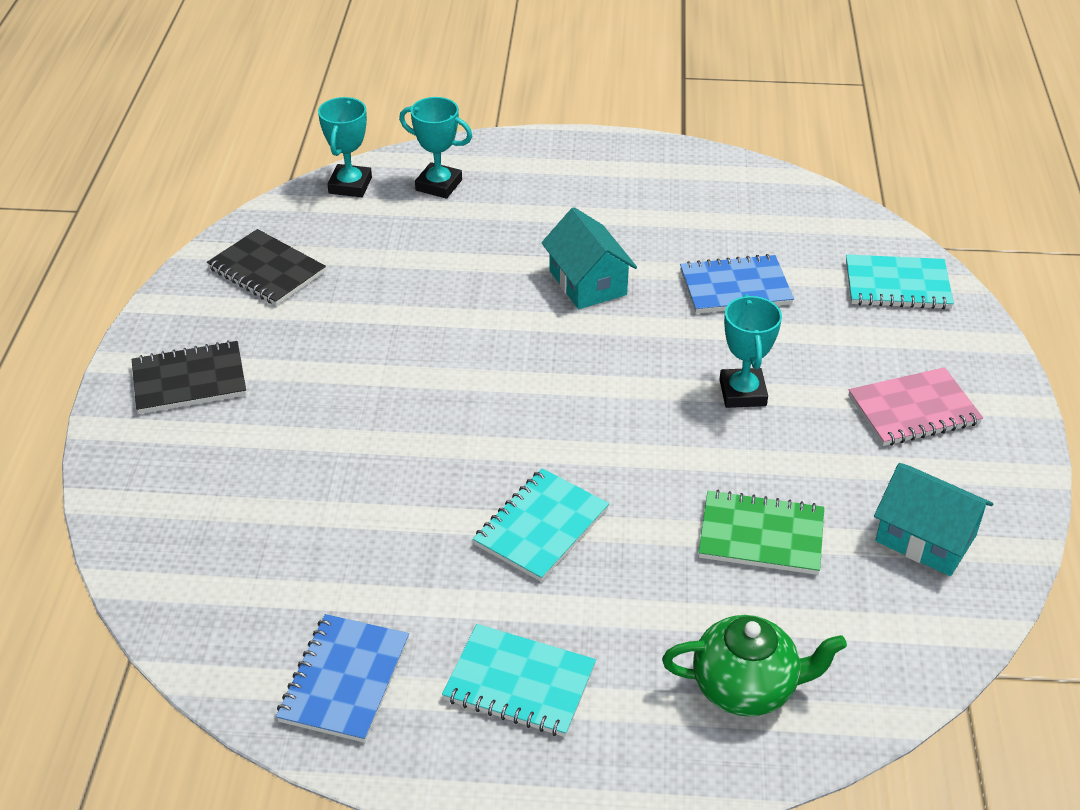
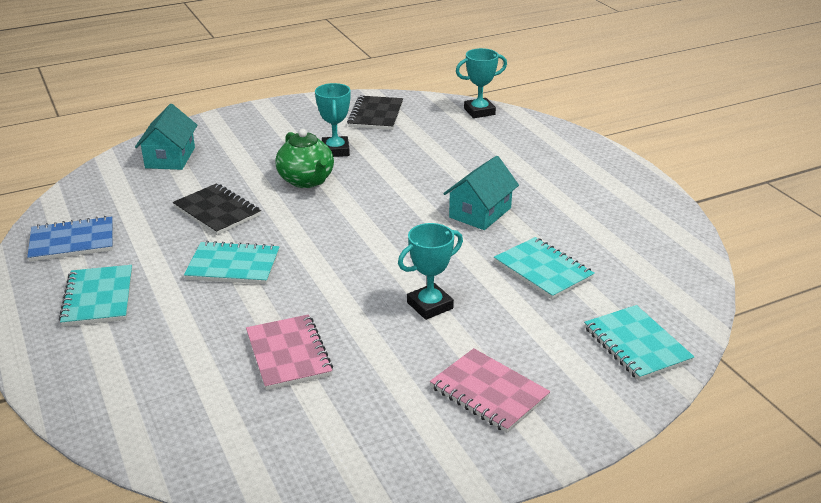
camera: 60 degrees right, 10 degrees down
(189, 380) = (266, 126): black notebook -> black notebook (217, 211)
(439, 185) = (515, 136): turquoise trophy -> turquoise trophy (335, 150)
(735, 287) = (543, 270): blue notebook -> turquoise notebook
(746, 687) = (139, 387): green teapot -> green teapot (306, 181)
(761, 535) = (288, 354): green notebook -> pink notebook
(925, 538) = (344, 436): turquoise house -> turquoise house (170, 158)

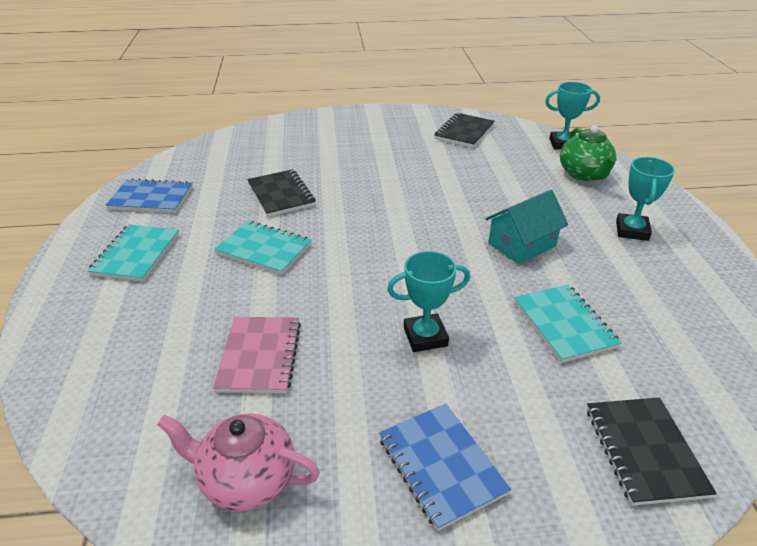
camera: 20 degrees right, 5 degrees up
(170, 158) = (272, 140): turquoise house -> none
(306, 181) = (372, 181): green teapot -> green teapot (584, 174)
(335, 150) = (412, 158): turquoise trophy -> turquoise trophy (632, 231)
(335, 442) = (247, 480): none -> pink teapot
(488, 392) = (441, 465): pink notebook -> blue notebook
(636, 345) = (644, 451): turquoise notebook -> black notebook

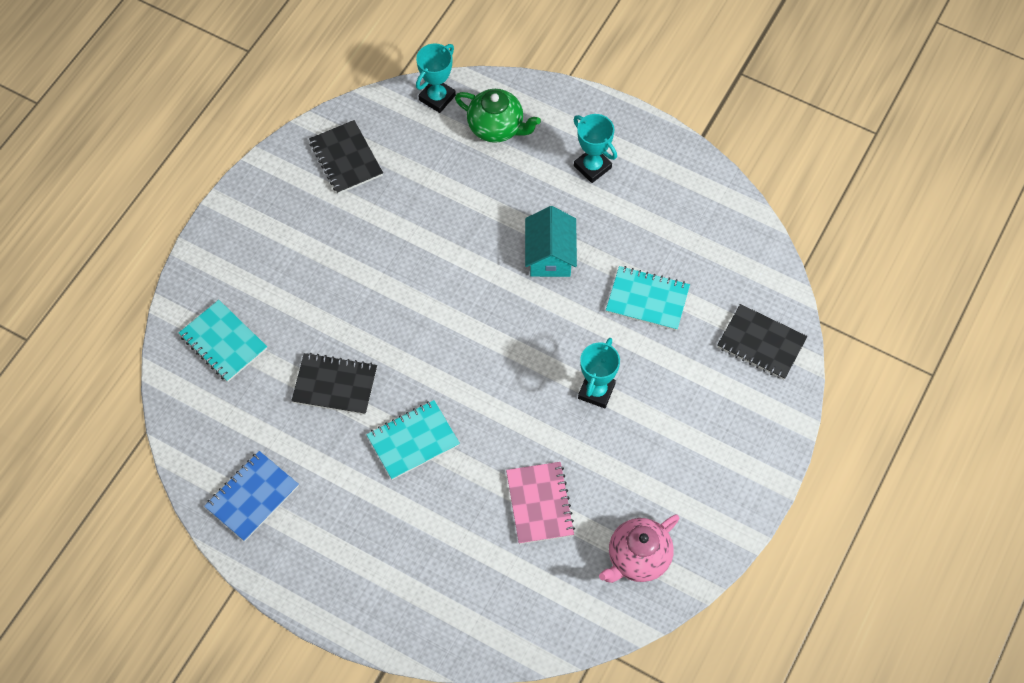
camera: 55 degrees left, 25 degrees up
(136, 255) = (344, 541): turquoise notebook -> turquoise notebook (223, 342)
(260, 356) = (540, 504): pink notebook -> pink notebook turned 45 degrees clockwise
(441, 465) = (698, 452): blue notebook -> none

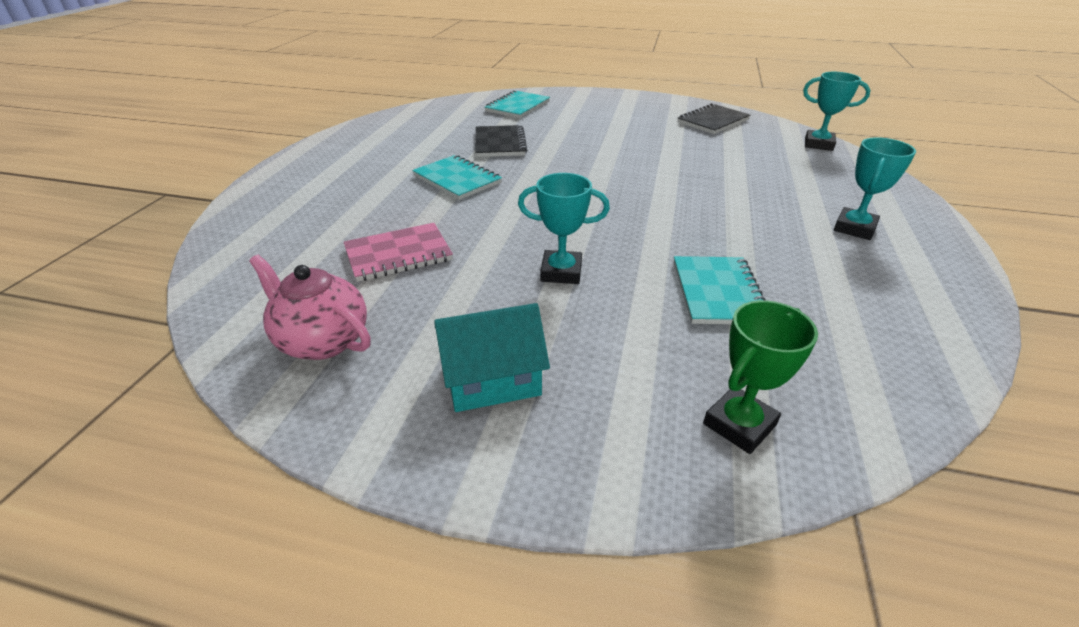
camera: 75 degrees right, 25 degrees down
(252, 497) = (389, 130): blue notebook -> none
(497, 127) = (827, 172): green teapot -> none
(550, 255) = (714, 218): turquoise house -> turquoise house (492, 379)
(761, 343) = (739, 424): black notebook -> green trophy

